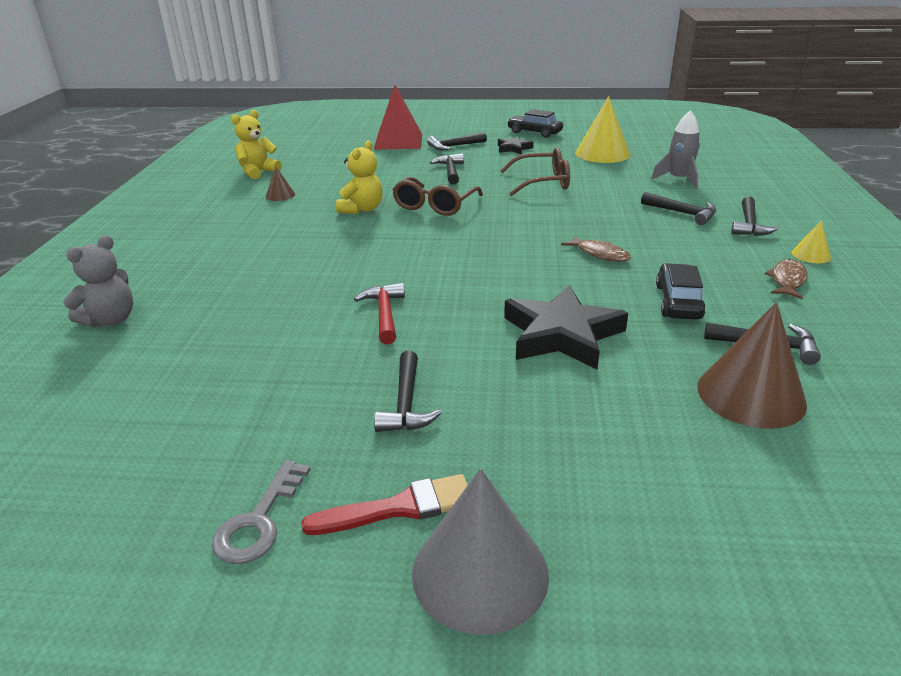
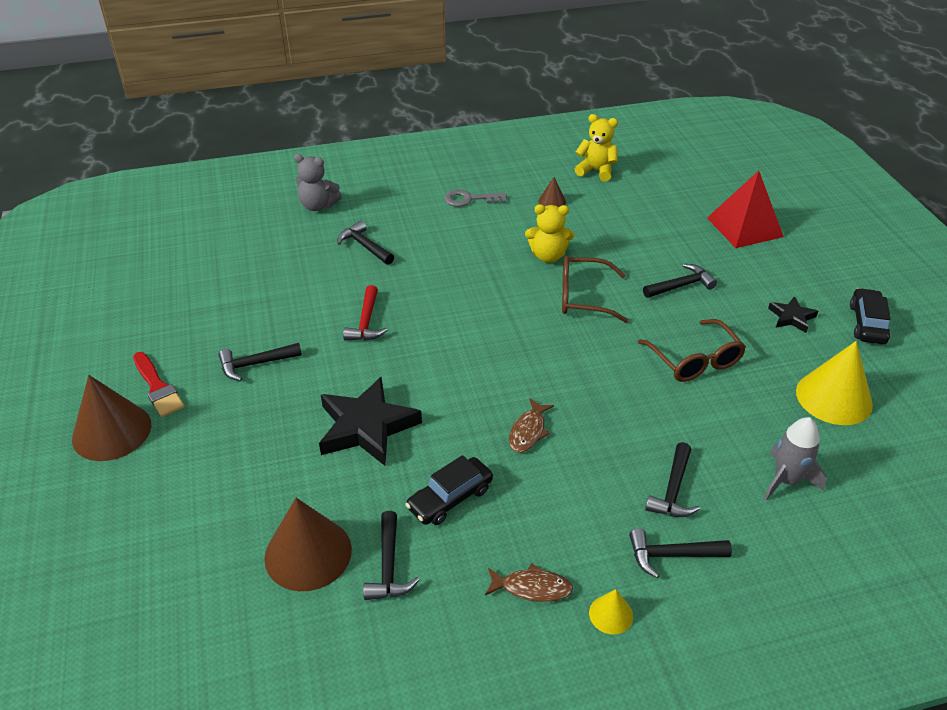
camera: 70 degrees right, 10 degrees up
(259, 521) = (142, 338): grey key -> grey key (470, 199)
(384, 314) = (366, 322): red hammer -> red hammer turned 120 degrees clockwise
(454, 146) = (761, 270): black hammer -> black hammer (364, 246)
(480, 572) = (112, 431): grey cone -> brown cone
(678, 302) = (450, 498): black car -> black car turned 150 degrees clockwise

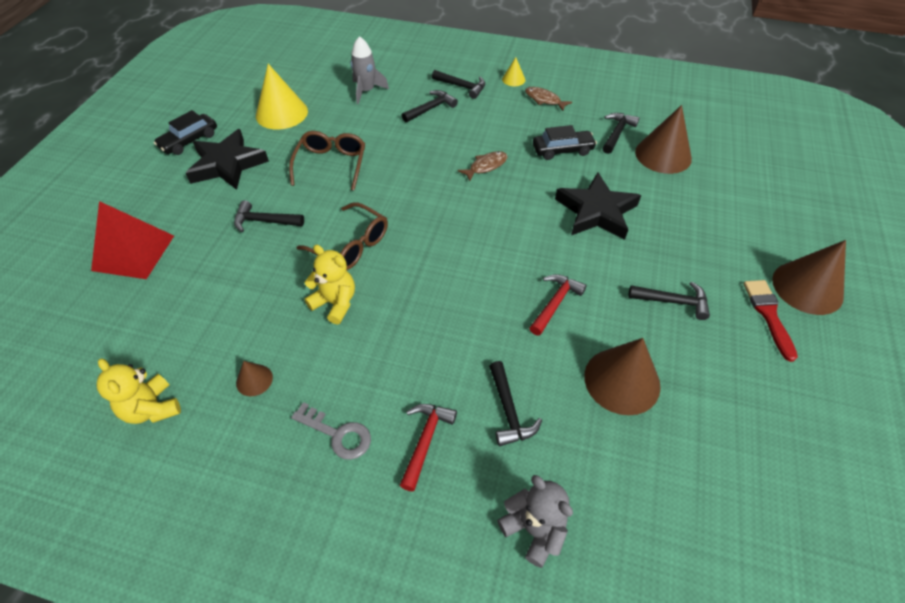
camera: 150 degrees left, 10 degrees up
(286, 291) = (622, 380): none -> brown cone
(411, 215) = (425, 440): none -> red hammer
(791, 317) = (227, 164): black star -> black star, size x1.96

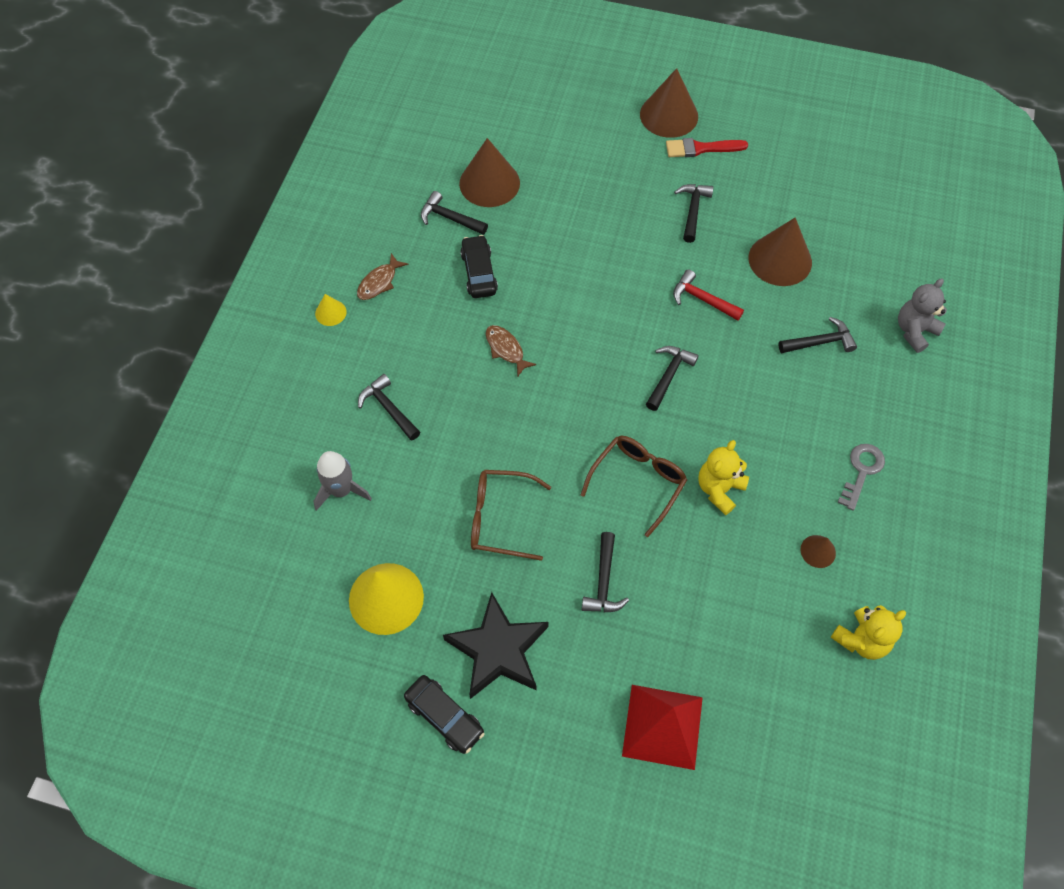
camera: 90 degrees left, 10 degrees up
(425, 440) = (856, 403): red hammer -> none
(462, 87) = (342, 372): black hammer -> black hammer (669, 375)
(596, 212) = (579, 253): black star -> none

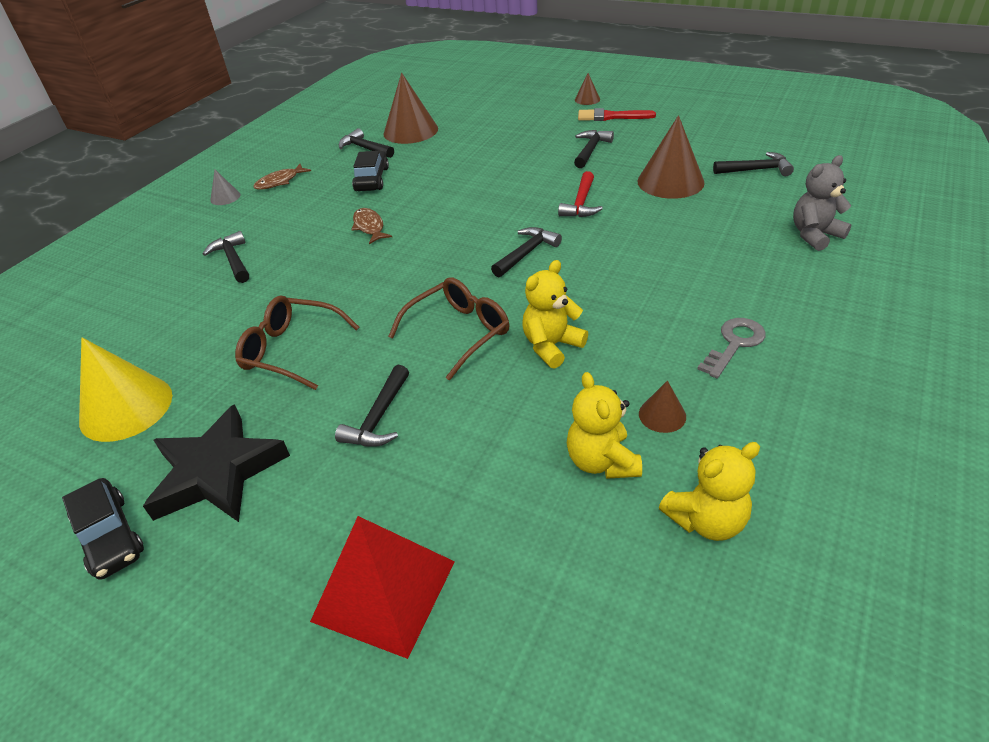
camera: 15 degrees right, 20 degrees down
(330, 312) = (225, 197): yellow cone -> grey cone
(341, 490) = (146, 314): grey rocket -> none
(669, 115) = (587, 99): brown cone -> brown cone, size x0.48
(702, 299) = (581, 203): red hammer -> red hammer turned 120 degrees counterclockwise
(782, 600) = (601, 461): none -> yellow teddy bear
(820, 342) = (702, 238): black hammer -> black hammer (756, 170)

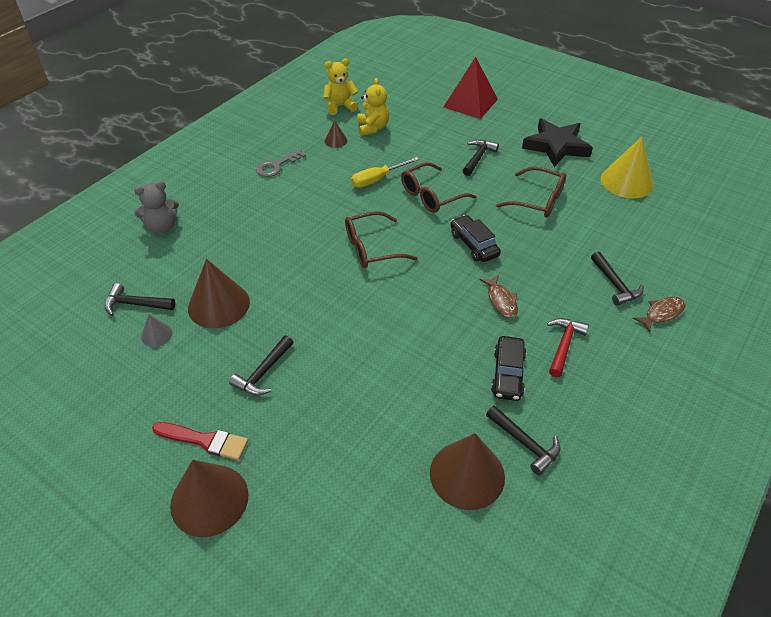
camera: 175 degrees left, 5 degrees up
(110, 536) = (595, 130): black car -> black car (474, 244)
(225, 197) = (668, 378): grey cone -> grey cone (156, 335)
(280, 182) = (615, 394): brown fish -> brown fish (662, 313)
(526, 253) = (372, 248): black hammer -> brown glasses
(551, 346) = (377, 179): yellow teddy bear -> yellow screwdriver
(581, 203) = (309, 293): red hammer -> red hammer (564, 345)
(587, 99) = (209, 499): brown cone -> brown cone, size x2.08

